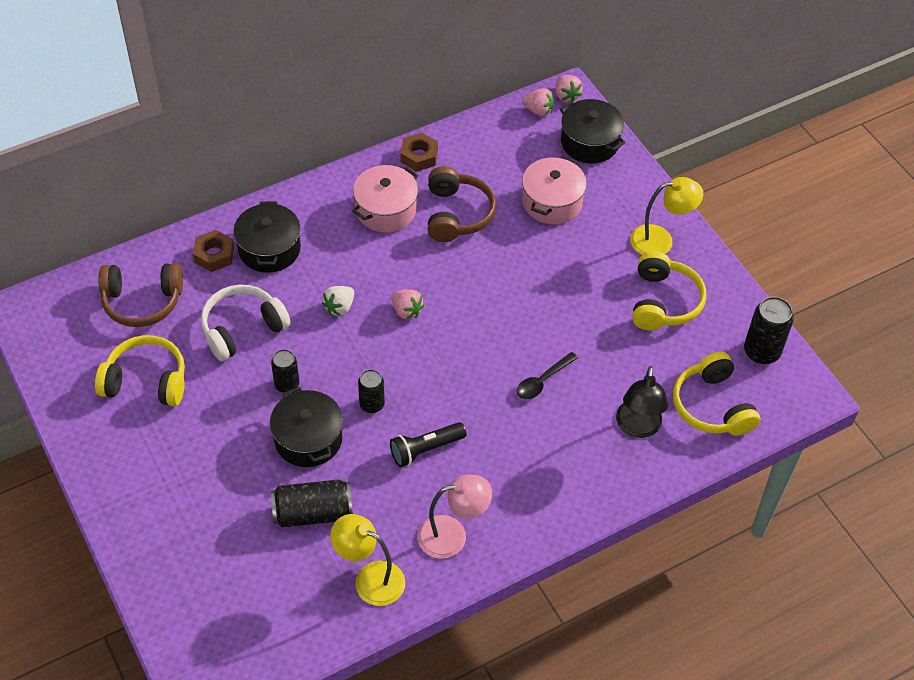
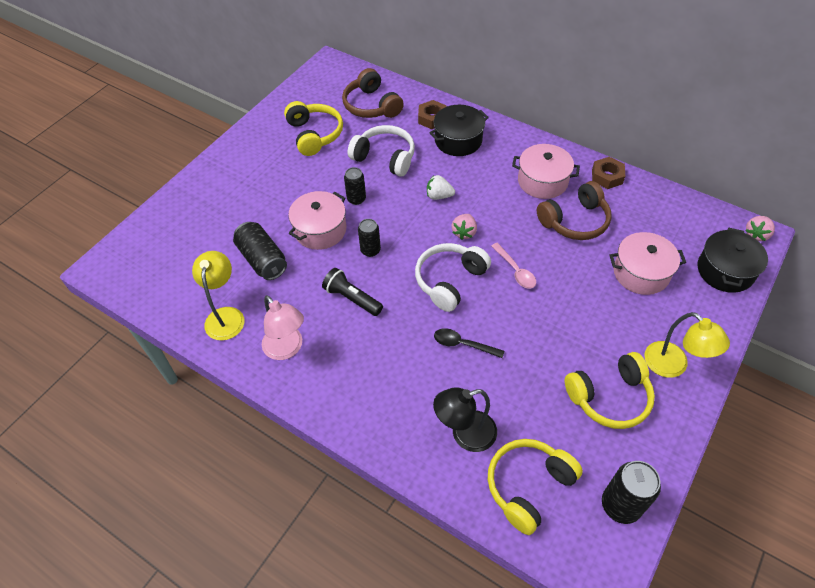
camera: 65 degrees right, 0 degrees up
(308, 439) = (320, 230): black pot -> pink pot
(460, 354) = (450, 281): none -> white headphones
(484, 294) = (515, 270): none -> pink spoon
(538, 110) = (722, 224): pink strawberry -> none

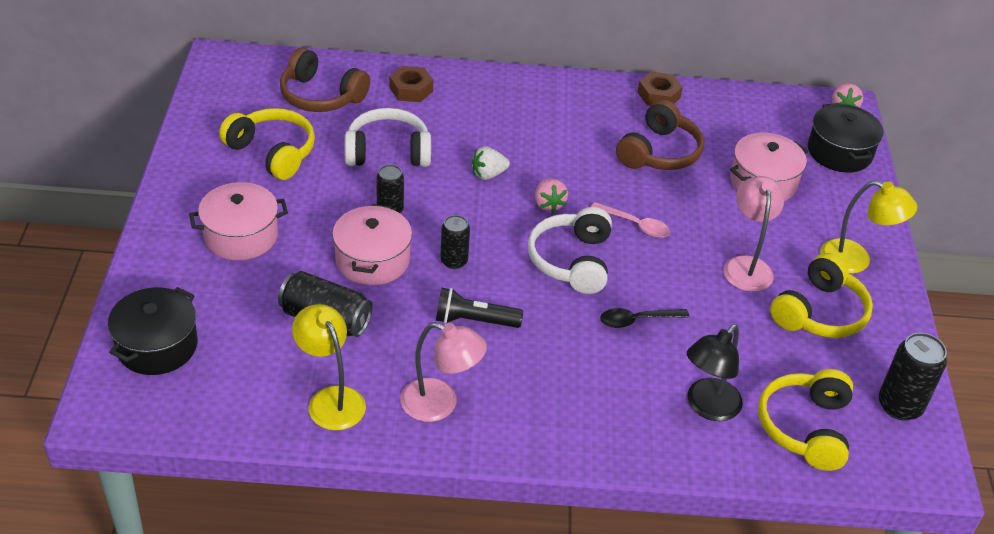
camera: 35 degrees left, 10 degrees down
(458, 140) = (463, 105): black pot -> black pot (157, 346)
(542, 181) = (593, 121): pink pot -> pink pot (241, 236)
(578, 335) = (746, 266): none -> pink lamp

